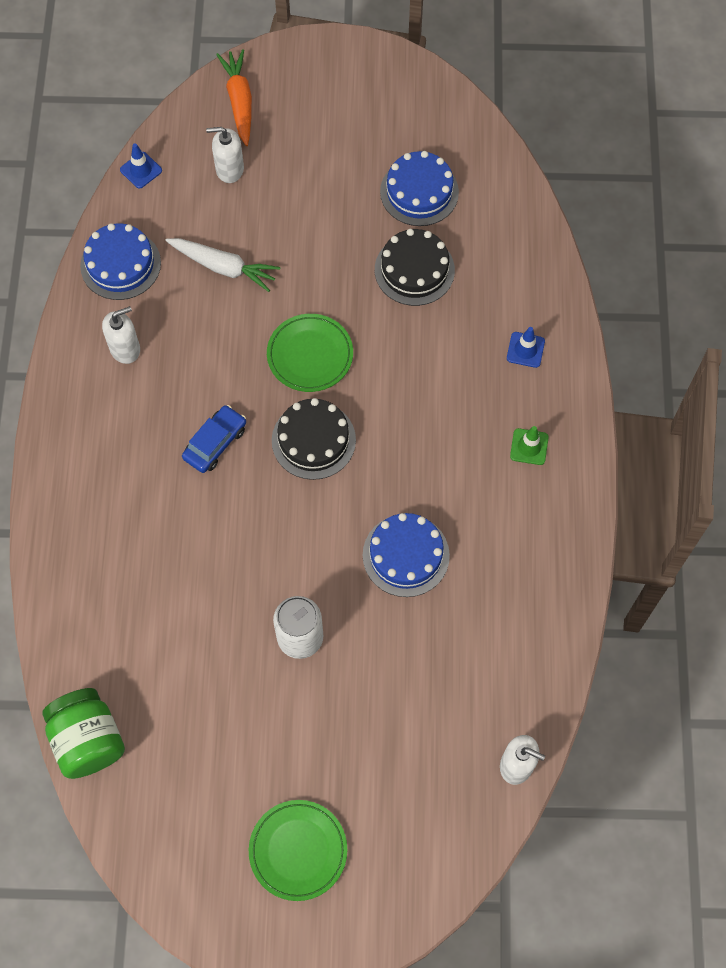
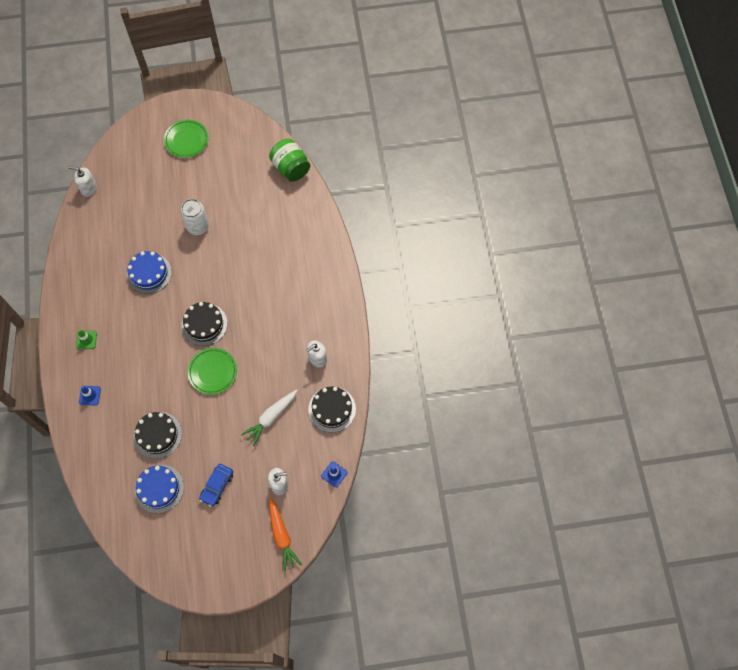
camera: 170 degrees right, 0 degrees up
(120, 264) = (332, 409): blue cake -> black cake
(215, 443) = (257, 314): blue car -> blue car (217, 486)
(224, 267) = (271, 417): white carrot -> white carrot turned 60 degrees counterclockwise

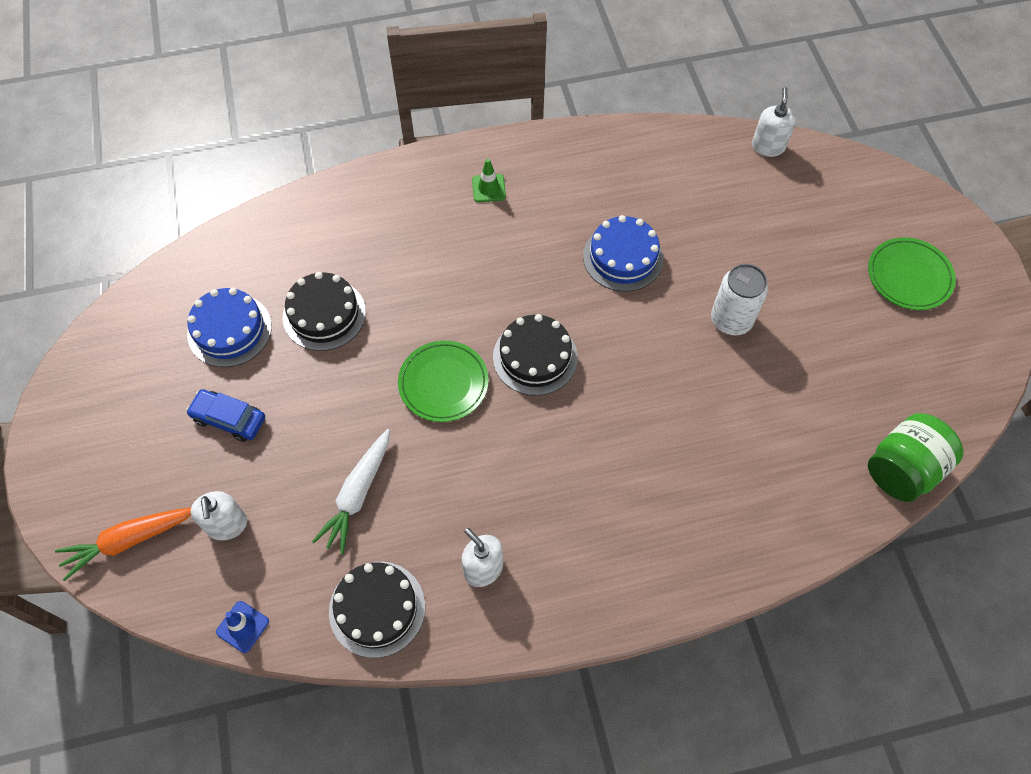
camera: 85 degrees right, 5 degrees down
(90, 395) = (391, 208): blue traffic cone -> none
(271, 417) = (357, 494): white carrot -> white carrot turned 105 degrees counterclockwise

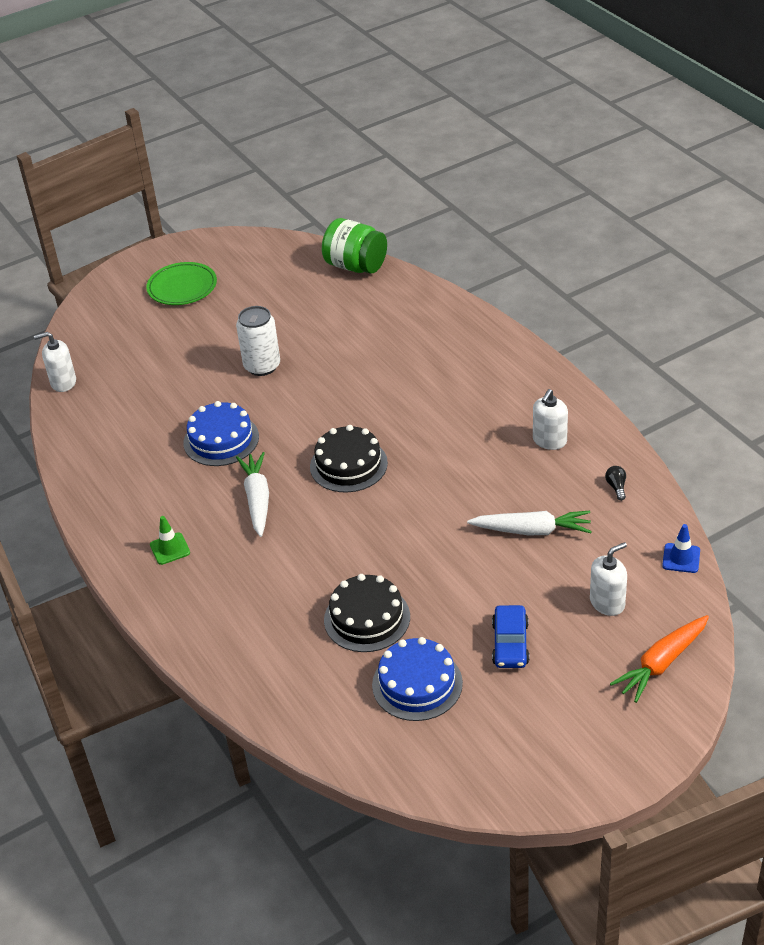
camera: 105 degrees left, 20 degrees down
(129, 541) = (661, 663): orange carrot -> orange carrot turned 90 degrees clockwise
(377, 608) = (616, 487): black cake -> black light bulb
(443, 383) = (401, 512): green plate -> none
(521, 267) = (257, 499): none -> white carrot

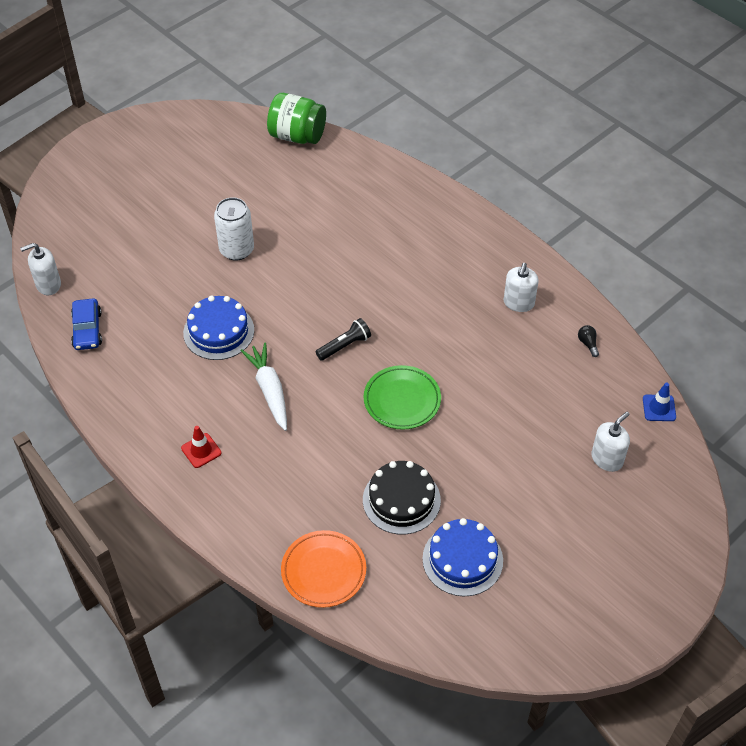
camera: 15 degrees left, 10 degrees up
(170, 549) = (201, 450): green traffic cone -> red traffic cone
(182, 287) = (137, 171): green plate -> green plate (402, 400)
(263, 677) = (323, 571): none -> orange plate
(348, 465) = (344, 346): black cake -> black flashlight
(510, 643) = (533, 509): blue car -> blue car (87, 330)
(532, 530) = (525, 395): white carrot -> none
(661, 663) = (666, 512): orange carrot -> none

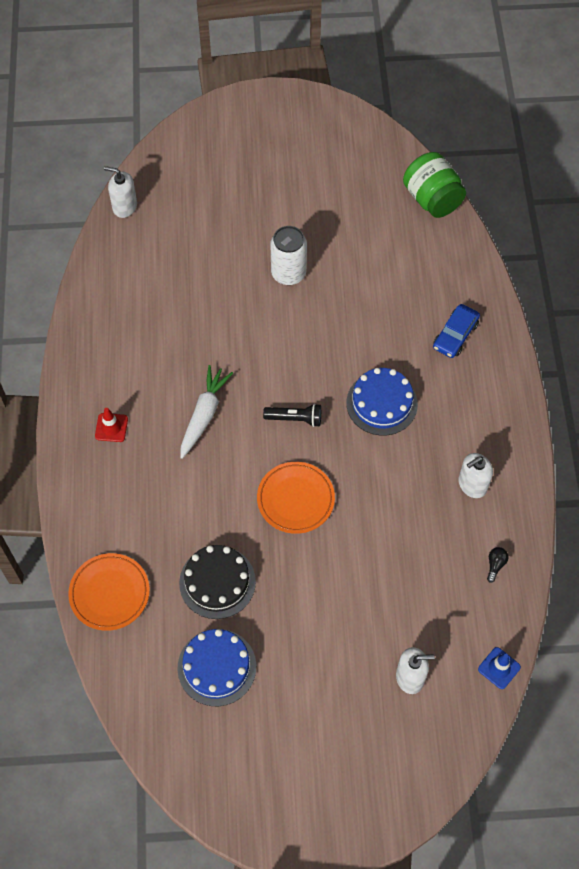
camera: 40 degrees right, 10 degrees up
(87, 330) = (119, 265): blue car -> blue car (455, 335)
(218, 331) = (211, 336): blue cake -> blue cake (382, 403)
(402, 400) = (295, 499): green plate -> orange plate

